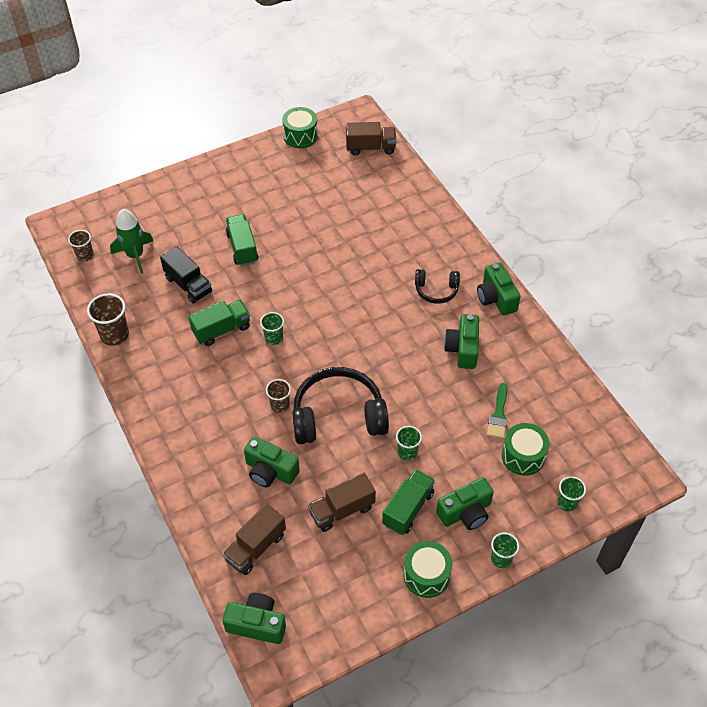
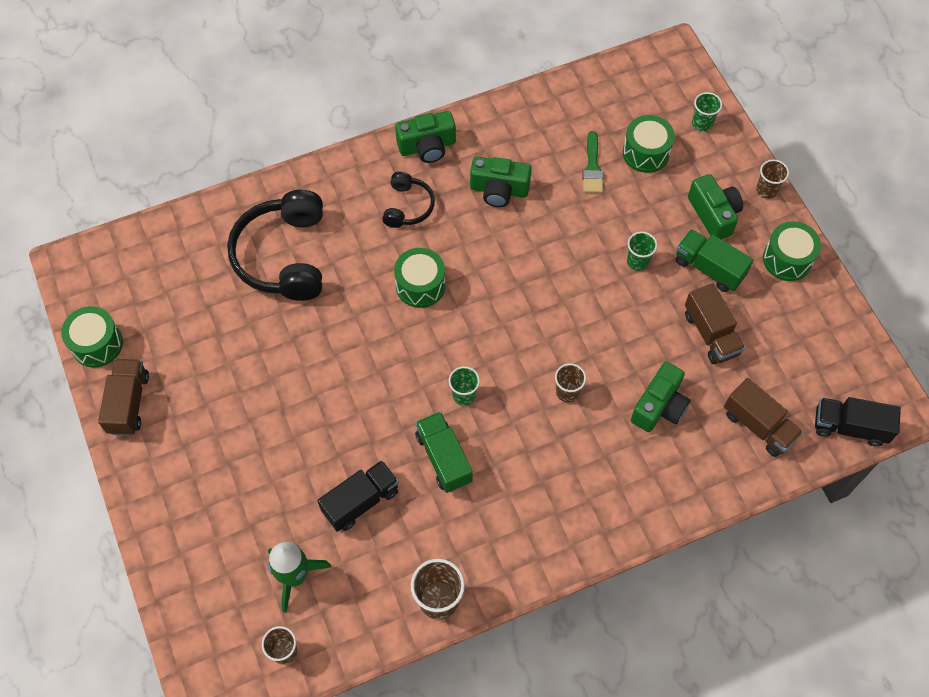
camera: 85 degrees left, 10 degrees up
(242, 248) = (303, 429): green truck -> none
(257, 624) = (849, 427): green camera -> black truck
(338, 416) = (585, 328): black headphones -> black headphones (283, 256)
(365, 304) = (420, 285): none -> green drum
(370, 148) = (142, 256): brown truck -> brown truck (129, 403)
(498, 415) = (592, 167): green brush -> green brush turned 75 degrees clockwise
(501, 558) = (766, 190): green cup -> brown cup

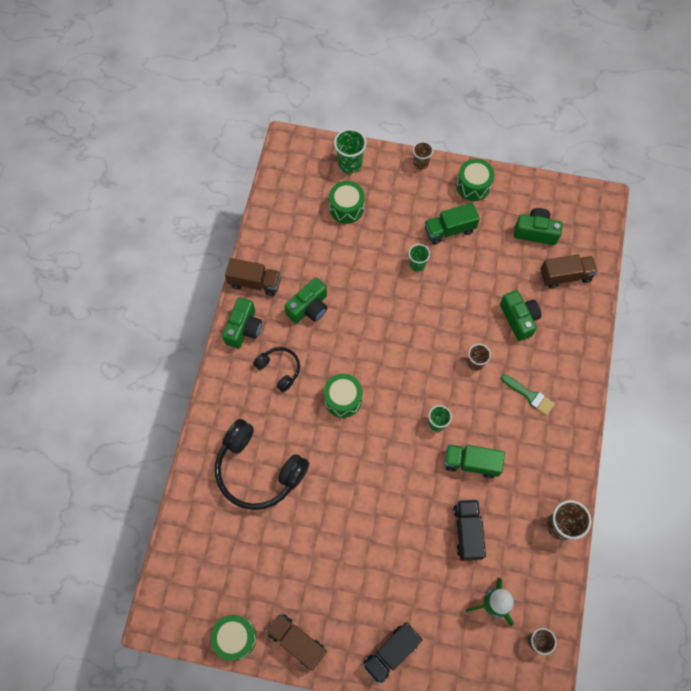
camera: 55 degrees left, 5 degrees up
(592, 167) = (334, 244): green brush -> green brush (530, 396)
(702, 123) = (350, 164): green cup -> green cup, size x1.57
(711, 333) = (492, 259): brown truck -> brown truck (255, 282)
(713, 214) = (416, 202): green camera -> green camera (535, 232)
(849, 427) = (596, 231): black truck -> black truck (391, 652)

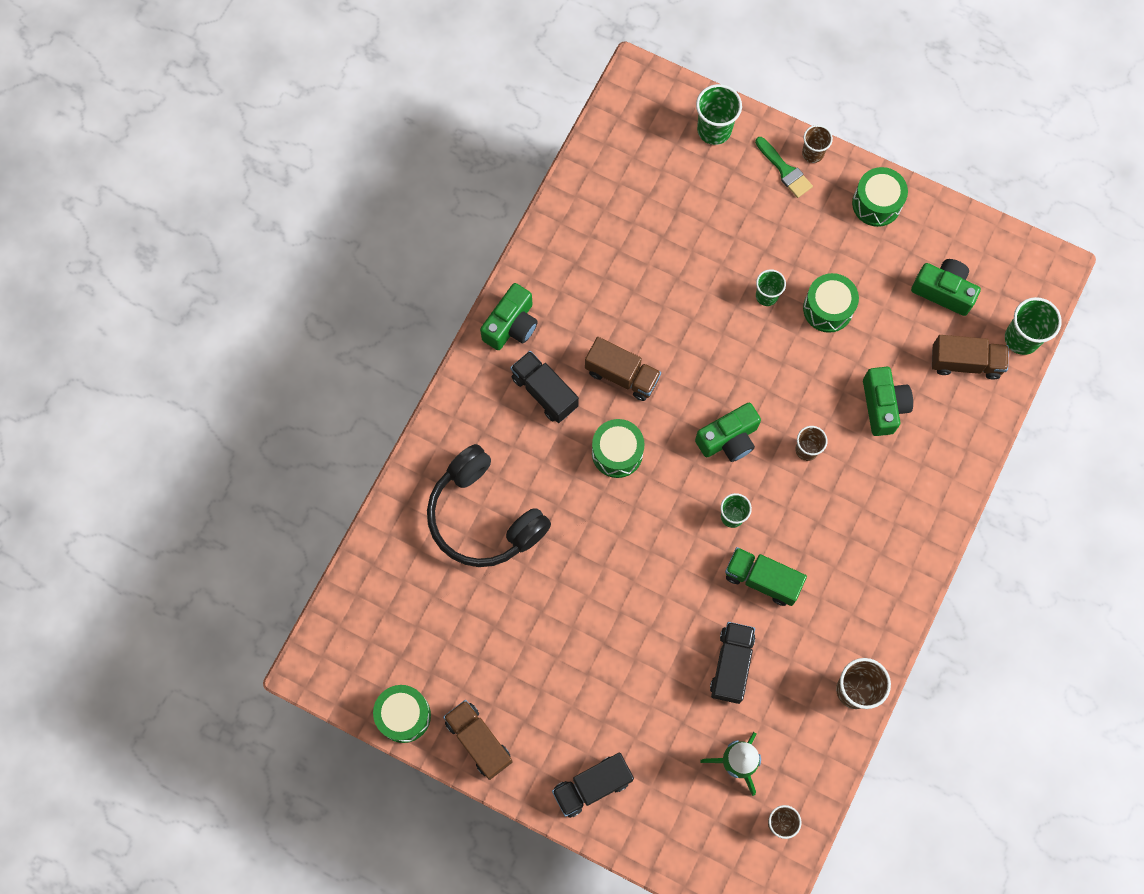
camera: 15 degrees right, 5 degrees up
(255, 282) = (541, 266): brown truck -> brown truck (622, 375)
(279, 369) = (544, 392): black headphones -> black truck
(309, 307) = (605, 319): green camera -> green camera (729, 439)
(346, 208) = (692, 192): green drum -> green drum (828, 308)
(449, 230) = (825, 258): green truck -> none
(530, 396) = (866, 512): green brush -> green brush (785, 170)
(597, 250) = (1021, 338): none -> green cup

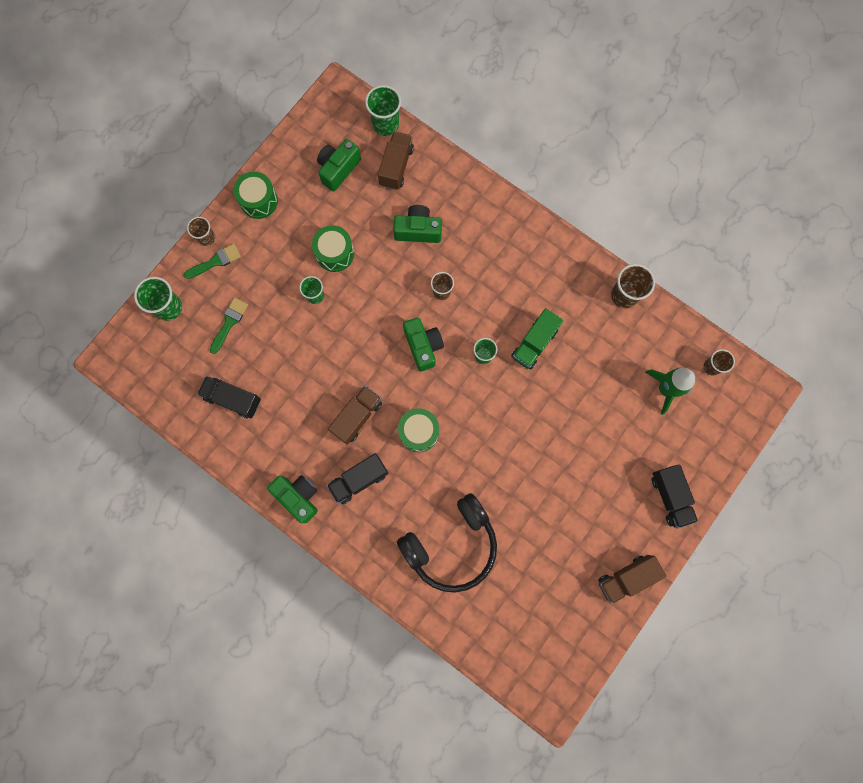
camera: 80 degrees left, 5 degrees up
(404, 715) = (599, 634): green drum -> none
(710, 202) = (229, 322): none -> green brush
(731, 665) = (594, 378): black truck -> black truck (233, 399)

